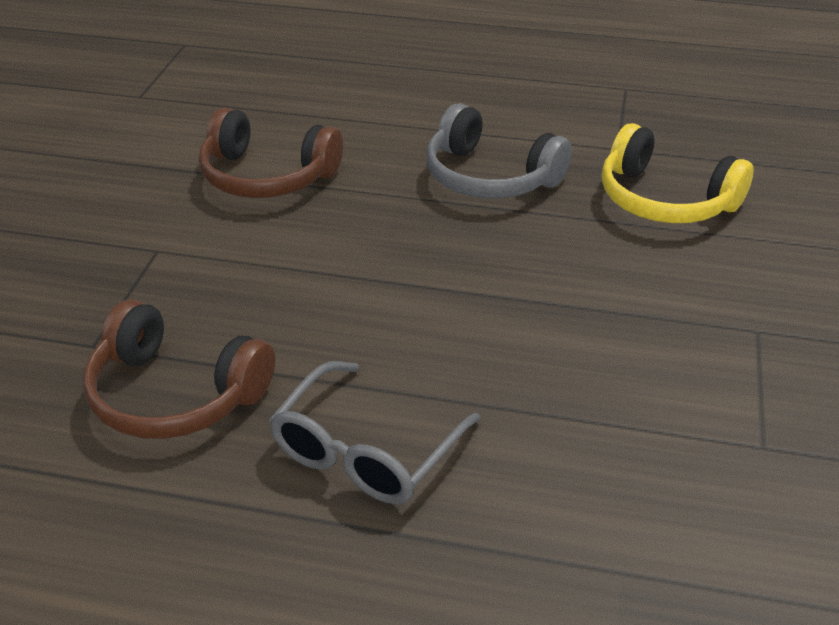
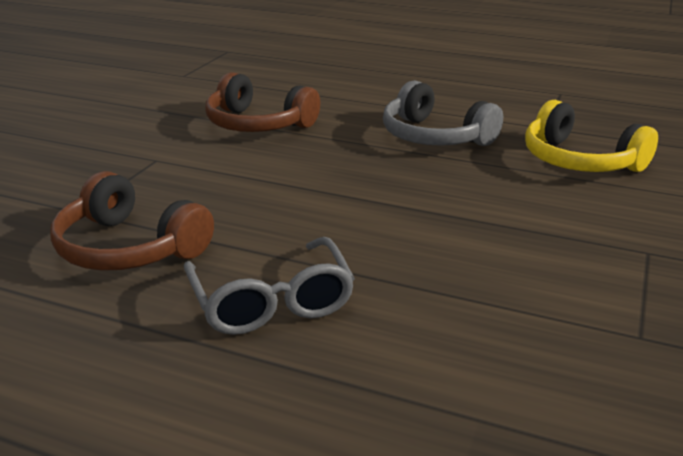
camera: 10 degrees right, 10 degrees down
(366, 451) = (271, 301): grey glasses -> grey glasses turned 60 degrees counterclockwise

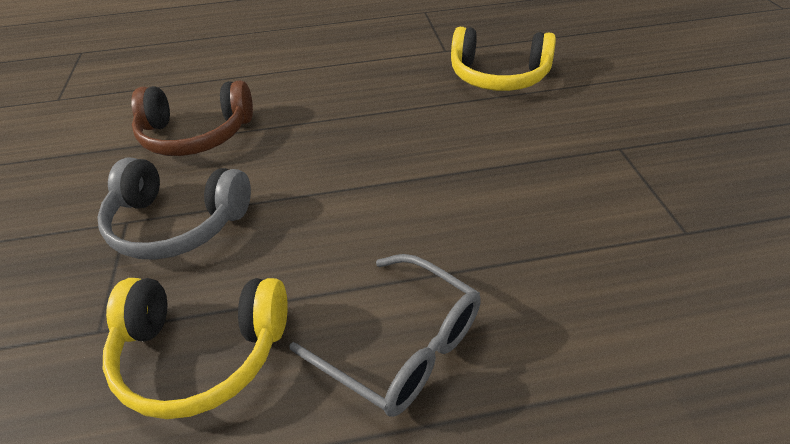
camera: 30 degrees left, 15 degrees up
(129, 248) = (201, 353): brown headphones -> yellow headphones
(434, 137) = (370, 91): grey headphones -> grey headphones (177, 223)

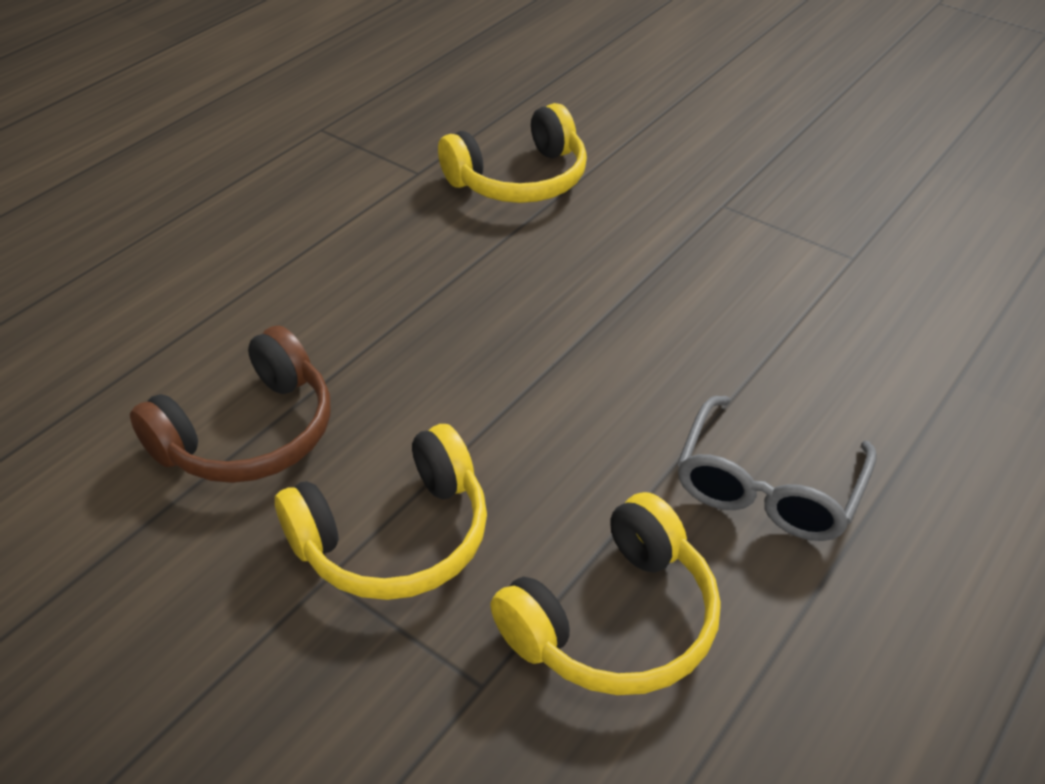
camera: 45 degrees left, 0 degrees up
(177, 223) = (394, 537): grey headphones -> yellow headphones
(402, 345) = (768, 487): grey glasses -> grey glasses turned 120 degrees clockwise

